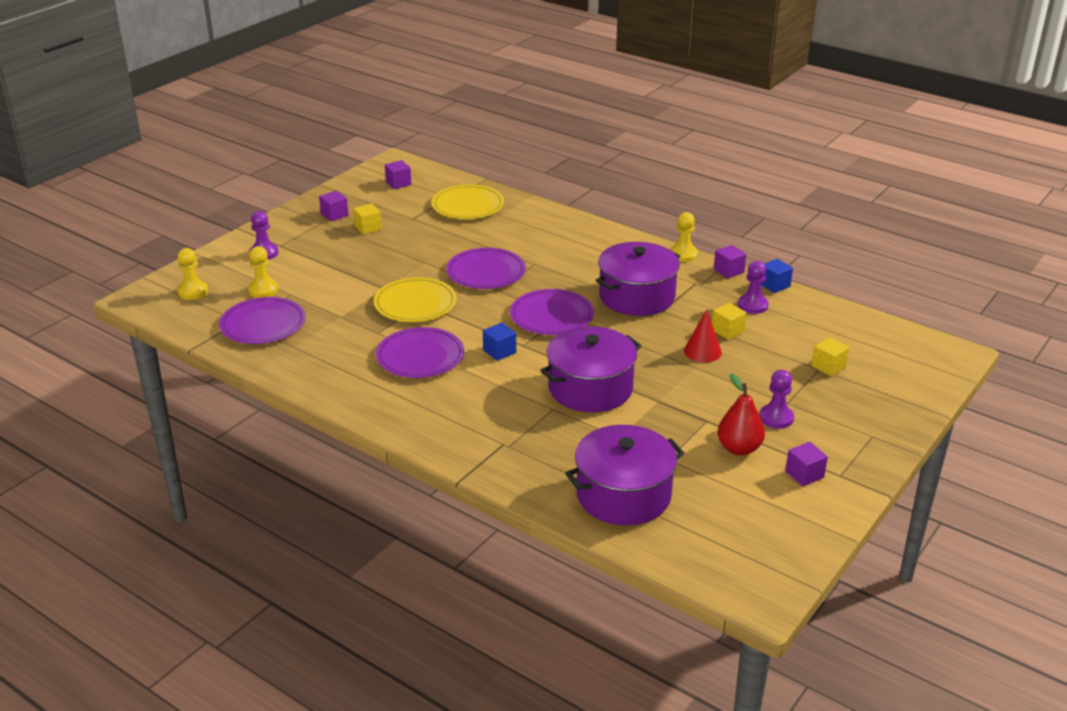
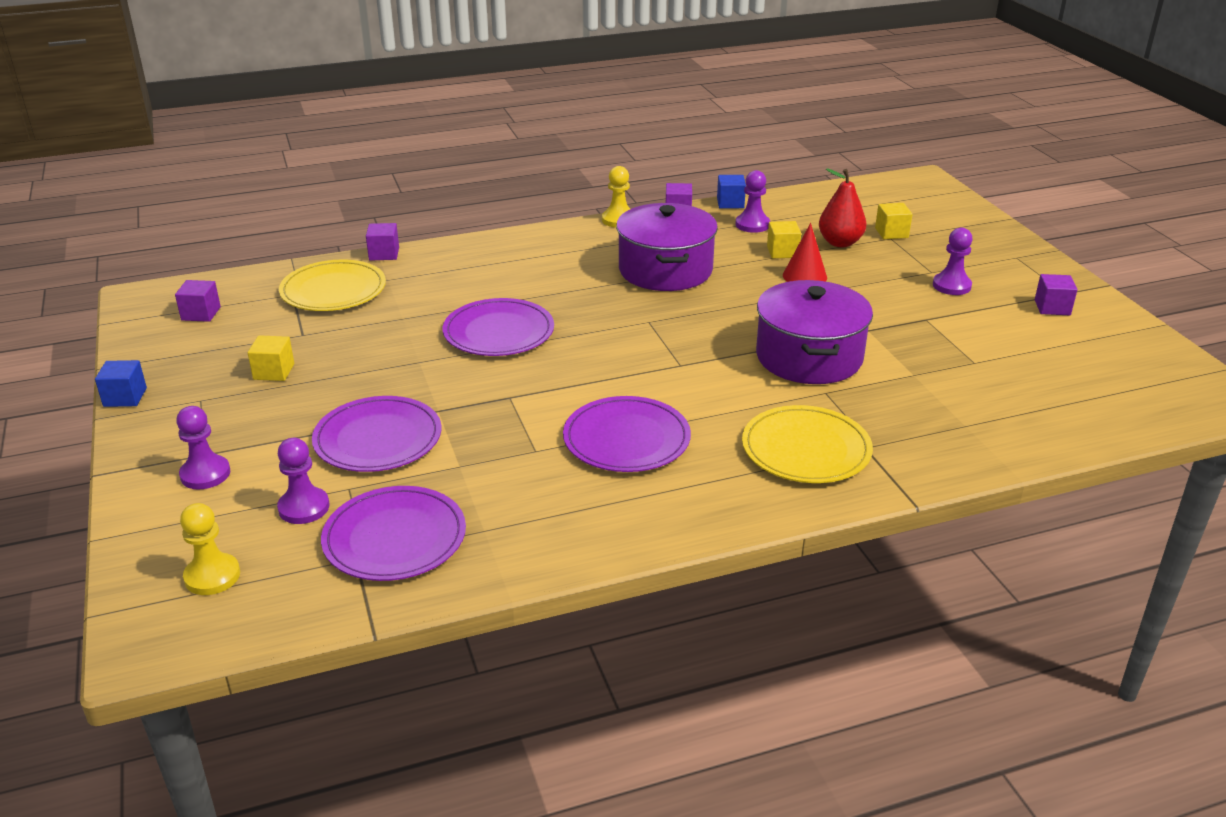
camera: 55 degrees left, 0 degrees up
(263, 290) = (304, 507): yellow pawn -> purple pawn
(334, 215) = (198, 384): purple cube -> purple cube (384, 254)
(415, 303) = (504, 401): yellow plate -> yellow plate (806, 449)
(499, 351) = (677, 383): blue cube -> blue cube (125, 397)
(551, 316) = (643, 327): purple plate -> purple plate (378, 439)
(623, 495) = (1019, 409): purple pot -> none
(739, 448) = (986, 321): red pear -> red pear (840, 242)

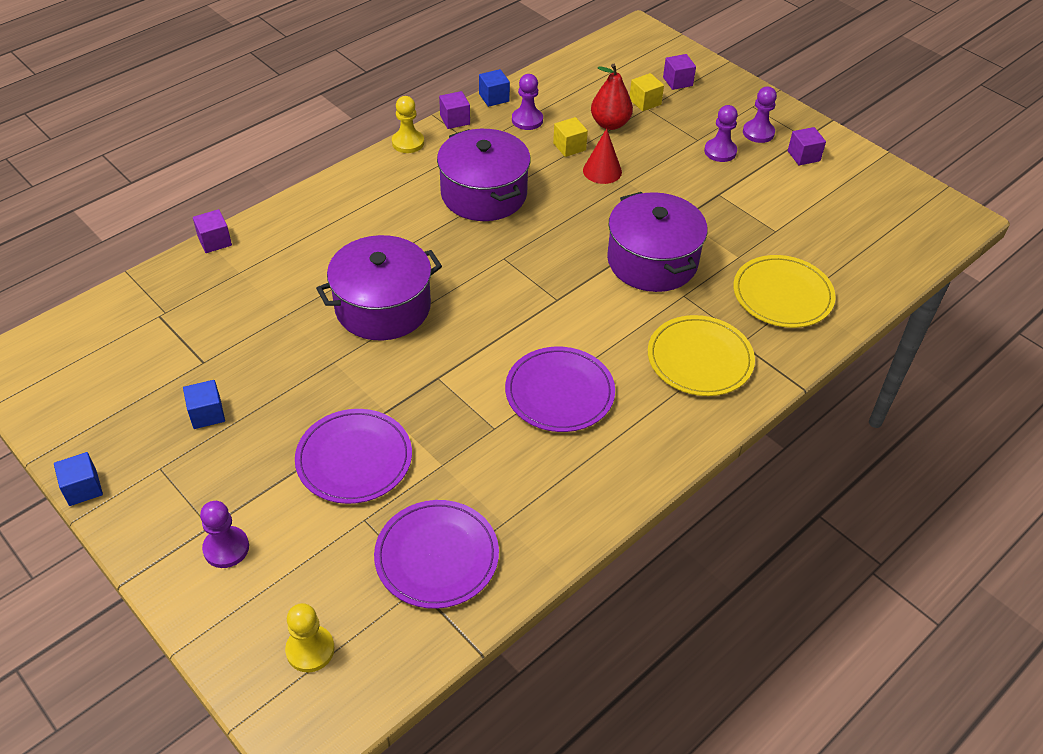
camera: 25 degrees left, 15 degrees up
(201, 313) = (83, 366): purple cube -> purple cube (677, 81)
(274, 371) = (207, 414): yellow cube -> blue cube
(304, 507) = (339, 553): purple pawn -> purple pawn (758, 133)
(333, 290) = (196, 300): yellow plate -> yellow plate (782, 295)
(498, 332) = (383, 307): purple plate -> purple pot

